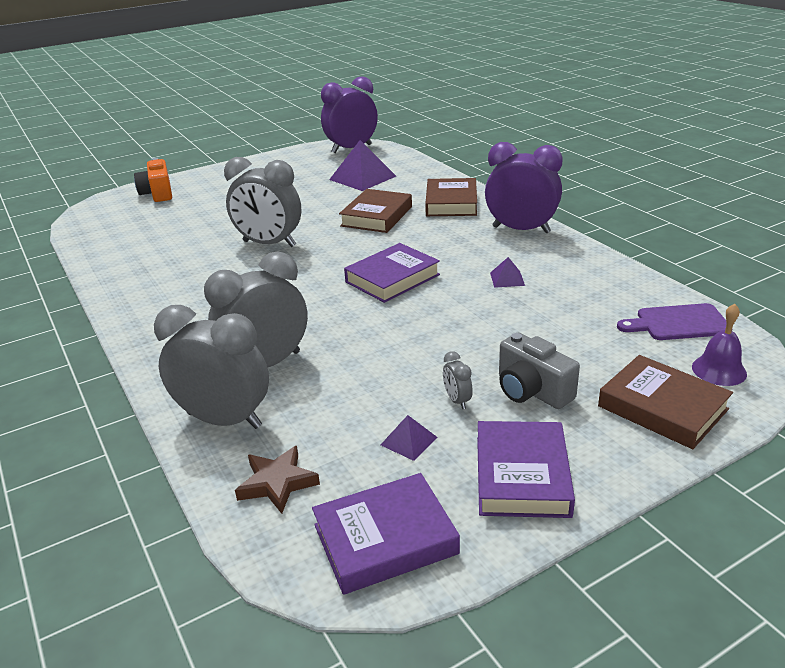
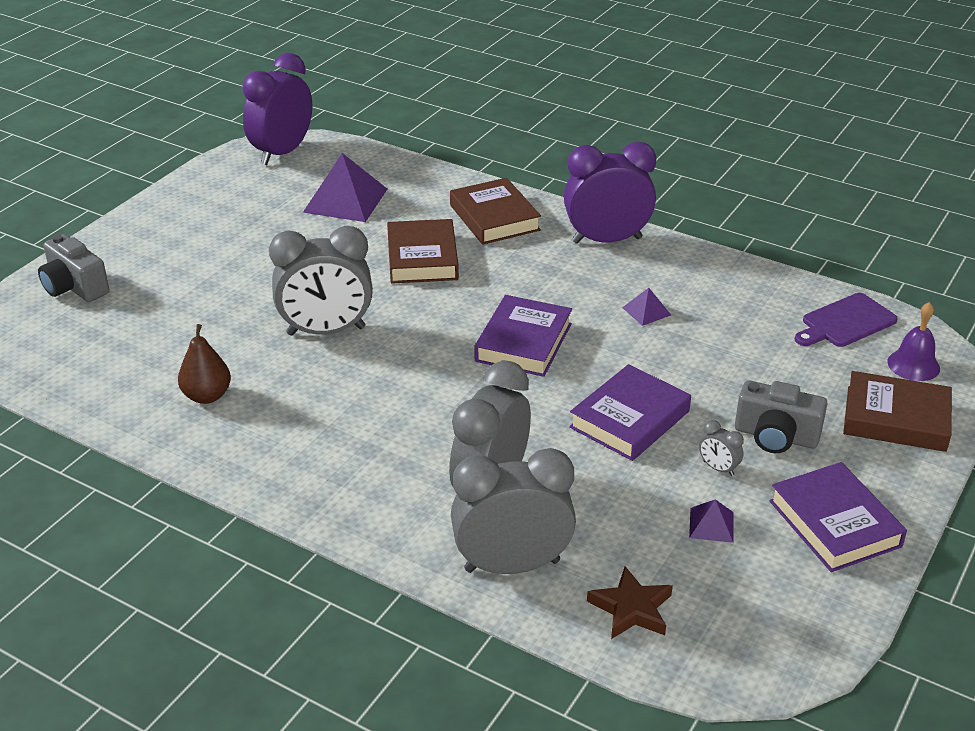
camera: 30 degrees left, 5 degrees up
(158, 193) = (74, 287): orange camera -> grey camera
(158, 263) = (207, 396): none -> brown pear
(385, 539) = (774, 622): purple book -> purple book (629, 419)

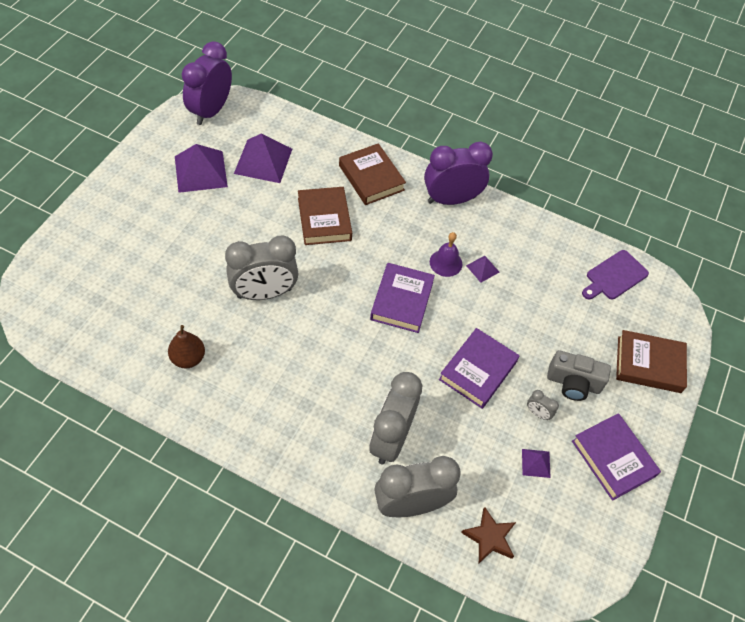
camera: 10 degrees left, 20 degrees up
(74, 287) = (77, 253): grey camera -> none
(258, 210) = (200, 171): none -> purple pyramid
(913, 365) = (659, 315): purple bell -> purple bell (446, 263)

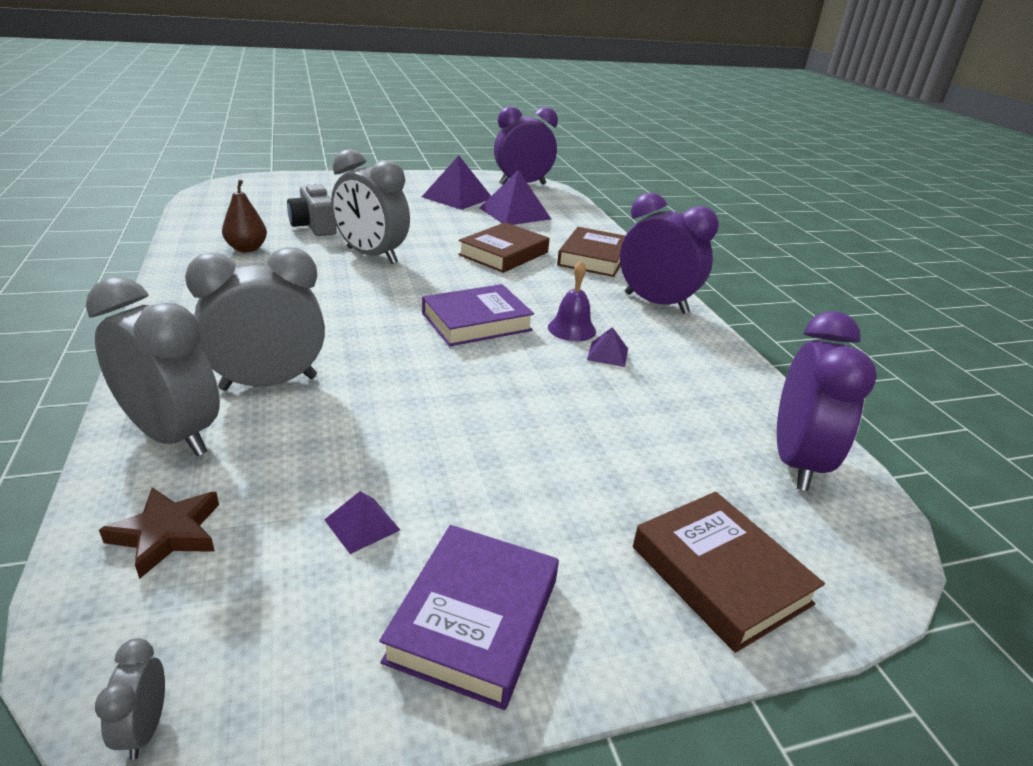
camera: 50 degrees right, 25 degrees down
(478, 371) = (455, 407): purple book -> none
(537, 413) = (456, 487): grey clock -> grey clock (145, 728)
(573, 383) = (557, 501): grey camera -> grey camera (314, 226)
(614, 276) = (796, 462): purple cutting board -> purple clock

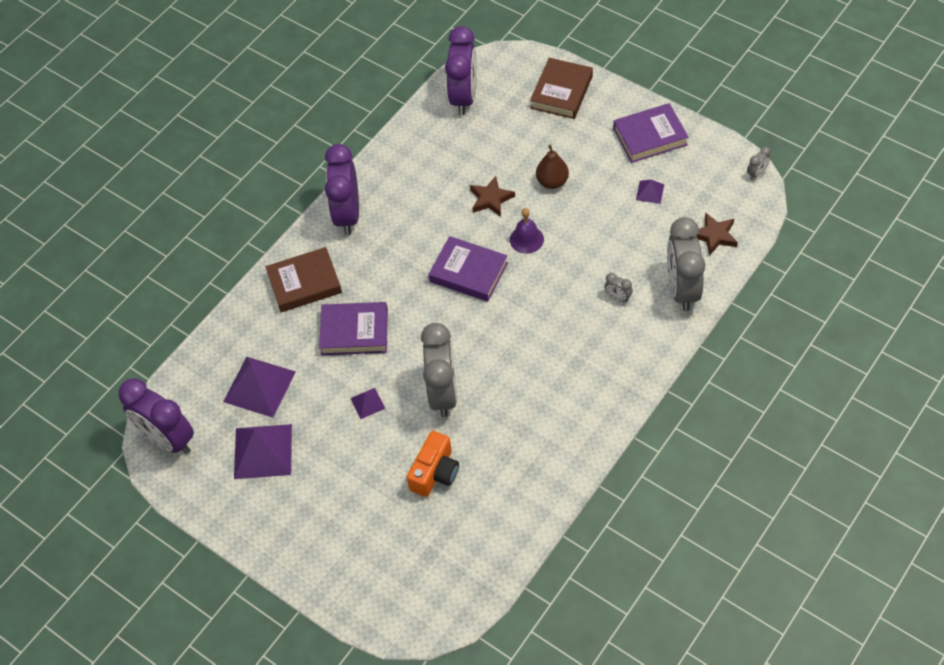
camera: 120 degrees left, 25 degrees up
(247, 249) = (514, 464): brown pear -> brown pear (552, 182)
(269, 383) = (617, 297): grey clock -> grey clock, size x0.40
(314, 226) = (435, 472): grey camera -> orange camera
(503, 254) = (354, 332): brown book -> purple book
(562, 384) = (491, 199): none -> brown star
(572, 329) = (428, 230): purple bell -> purple bell (526, 239)
(607, 354) = (439, 200): purple pyramid -> purple pyramid (367, 403)
(796, 462) = (464, 97): purple clock -> purple clock turned 120 degrees clockwise

